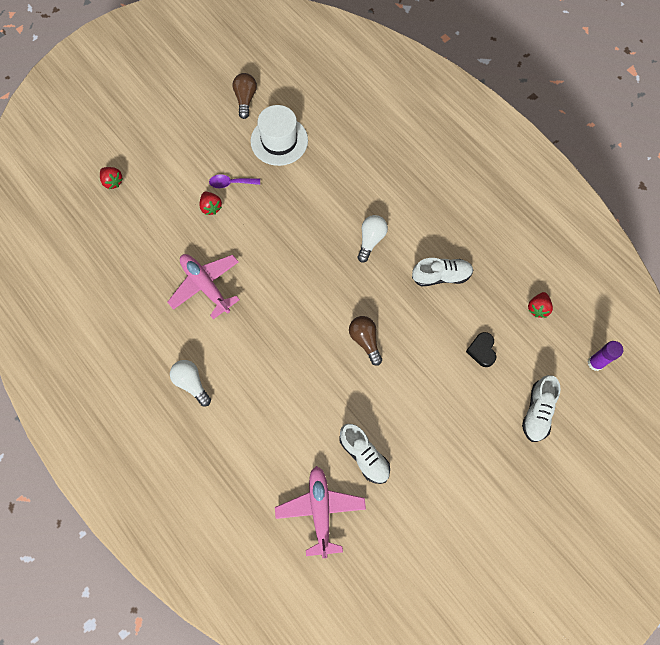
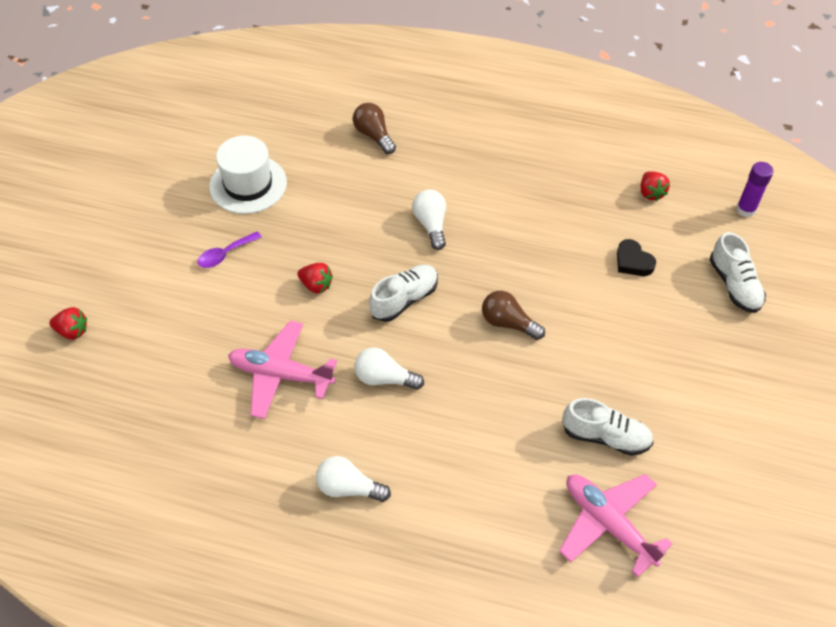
camera: 35 degrees left, 15 degrees down
(211, 207) = (221, 291): red strawberry -> red strawberry (316, 285)
(245, 99) = (174, 164): brown light bulb -> brown light bulb (374, 135)
(262, 328) = (384, 378): none -> white light bulb
(441, 276) = (532, 217): white shoe -> white shoe (404, 299)

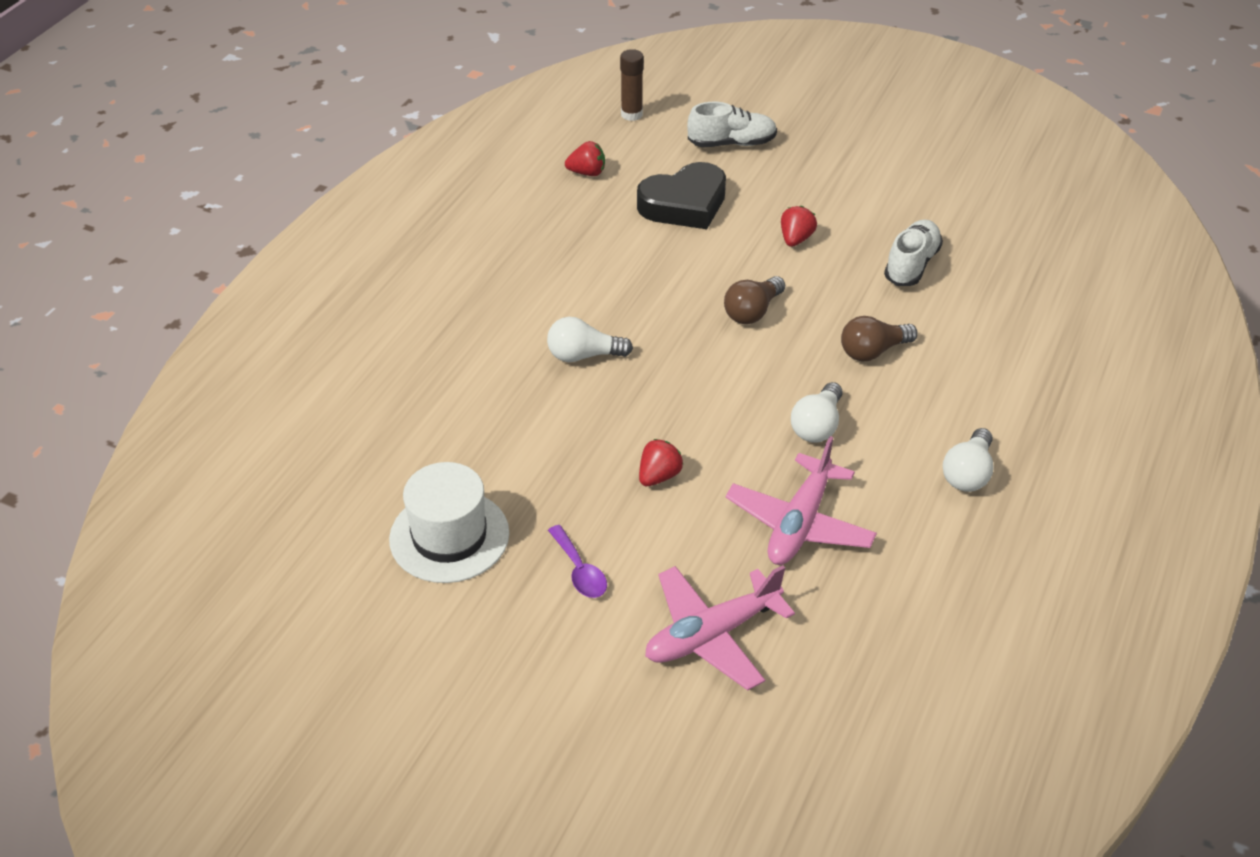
camera: 80 degrees left, 10 degrees down
(72, 331) = (686, 767): red strawberry -> red strawberry (796, 239)
(374, 135) = (402, 391): brown light bulb -> brown light bulb (873, 351)
(404, 299) = (700, 394): white shoe -> none
(608, 524) = (1013, 281): pink plane -> pink plane (712, 635)
(633, 262) = (684, 204): black heart -> black heart, size x1.86
(745, 210) = (631, 114): purple glue stick -> brown glue stick

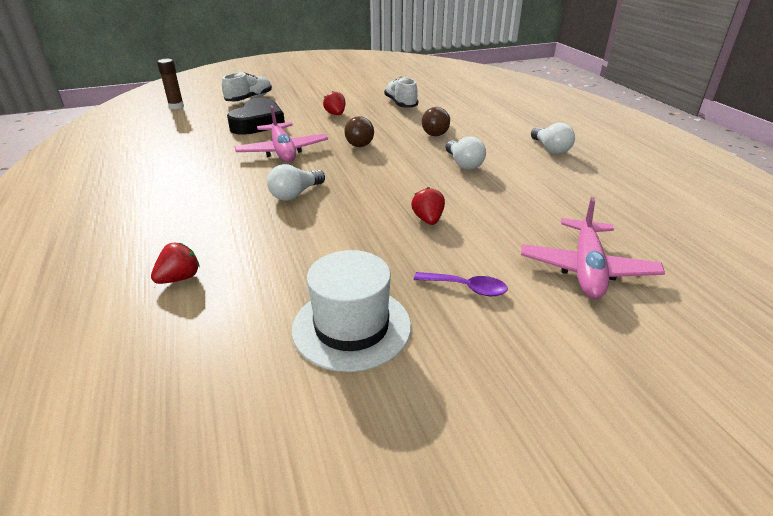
camera: 45 degrees left, 10 degrees down
(587, 173) = (180, 131): red strawberry -> red strawberry (179, 278)
(799, 523) = (527, 200): pink plane -> pink plane (282, 151)

